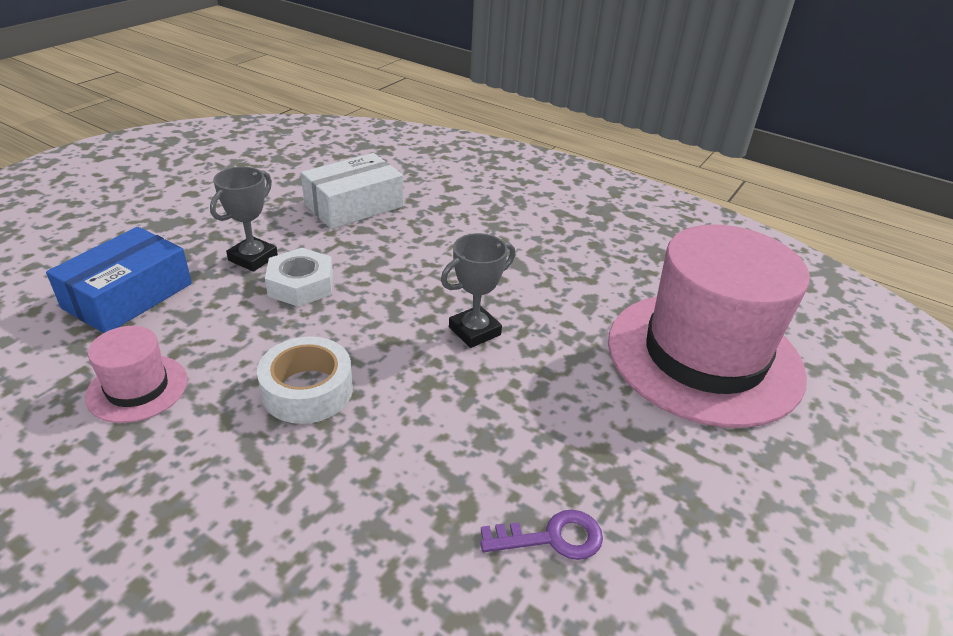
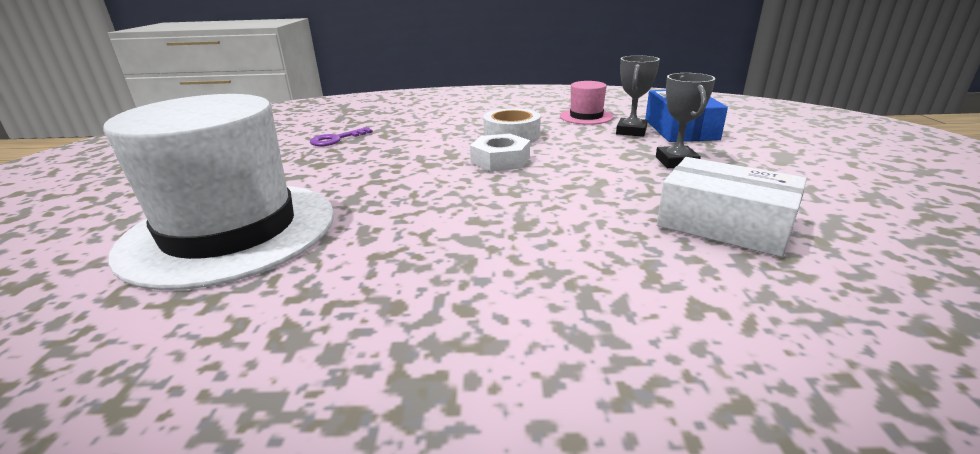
camera: 150 degrees right, 10 degrees down
(301, 285) = (611, 162): white nut -> white nut (500, 160)
(354, 205) = (724, 224): white box -> white box turned 75 degrees counterclockwise
(474, 331) = (452, 182): grey trophy -> grey trophy (631, 131)
(704, 356) = (230, 231): pink hat -> white hat

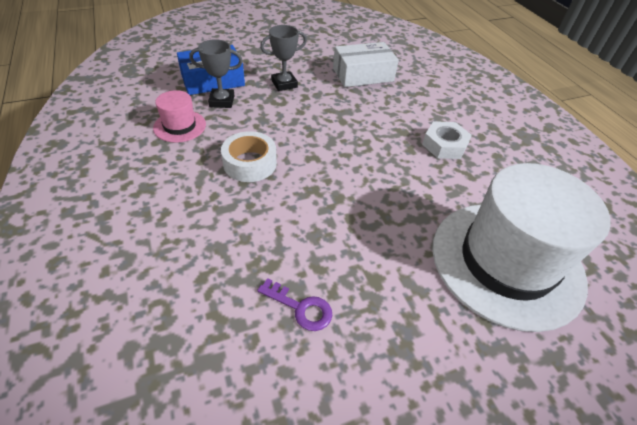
camera: 115 degrees left, 20 degrees up
(500, 160) = (312, 158): white nut -> white nut (444, 145)
(724, 224) = (363, 74): white box -> white box turned 60 degrees clockwise

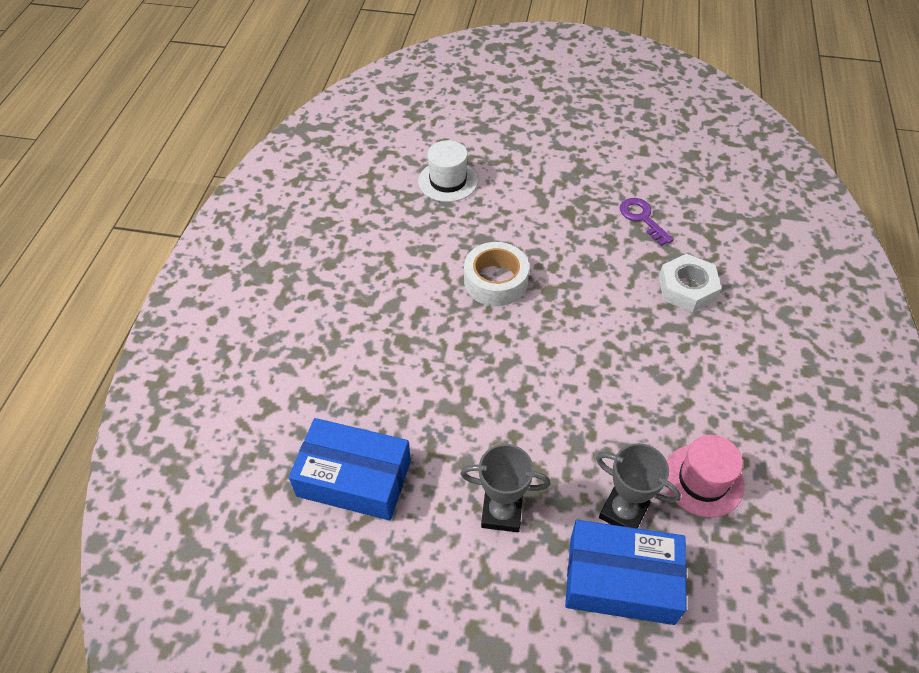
camera: 145 degrees left, 5 degrees up
(250, 163) = (627, 373): white tape -> white tape (495, 281)
(363, 74) = (354, 478): white box -> blue box
(444, 145) = (373, 301): white nut -> white nut (687, 288)
(506, 262) = (448, 181): white hat -> white hat, size x0.44

